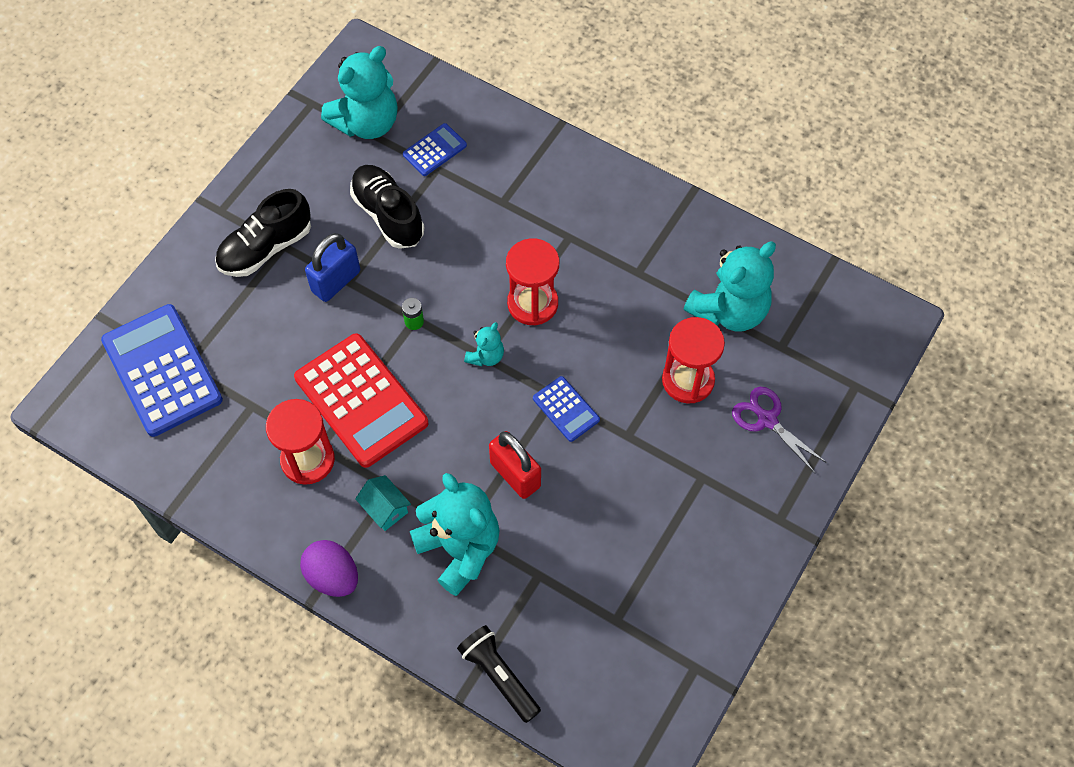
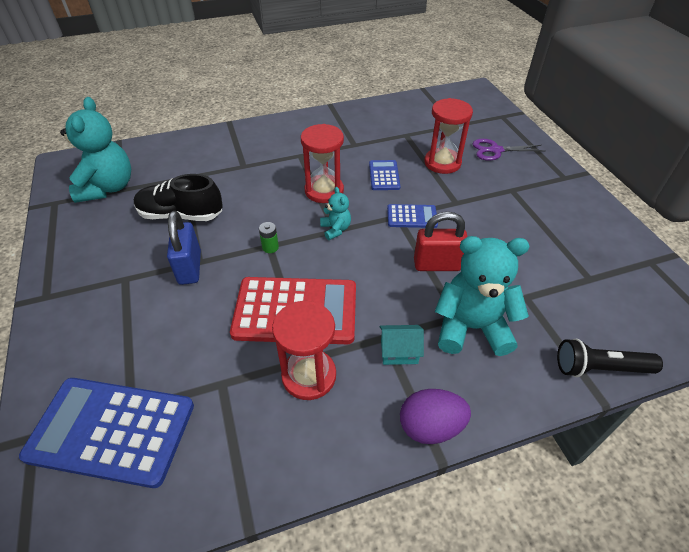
camera: 50 degrees left, 15 degrees down
(266, 248) = (111, 289): black shoe -> none
(435, 150) = (171, 172): blue calculator -> blue calculator (384, 175)
(729, 310) = (414, 129): turquoise teddy bear -> none

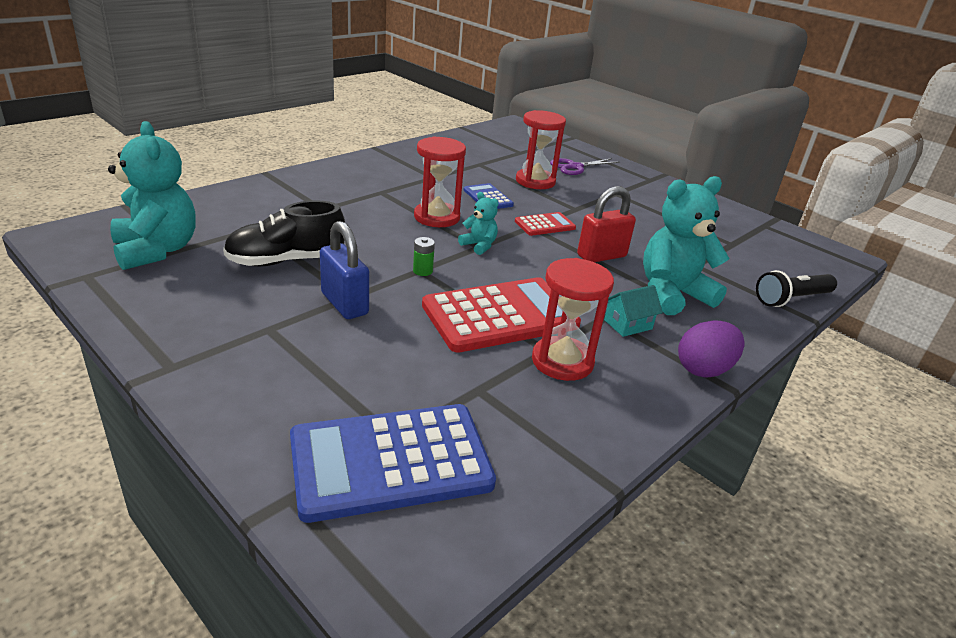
camera: 30 degrees left, 15 degrees down
(412, 217) = (545, 225): blue calculator -> red calculator

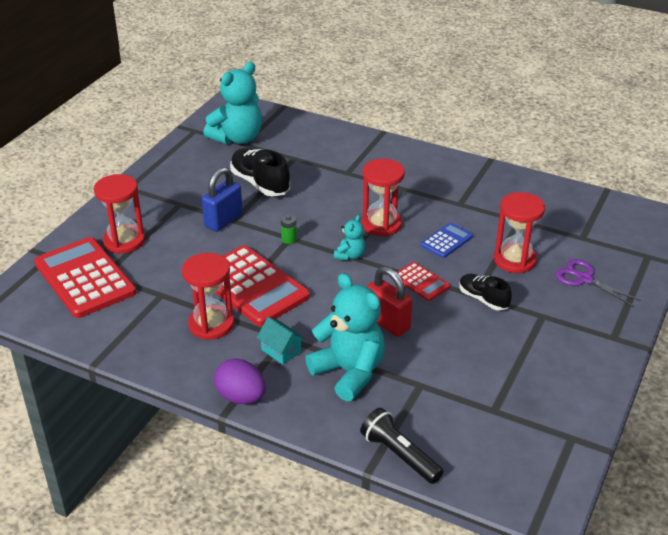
camera: 75 degrees right, 5 degrees up
(320, 399) = (124, 241): none -> red hourglass
(390, 461) = (85, 278): blue calculator -> red calculator
(584, 207) = (483, 299): none -> black shoe

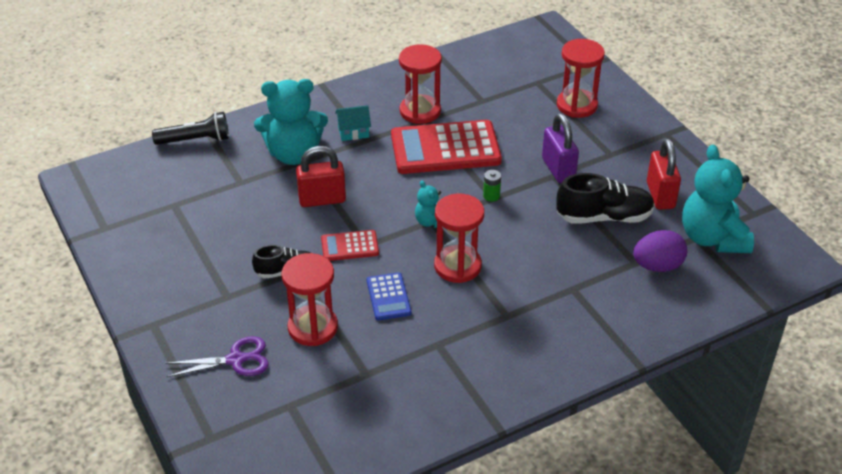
camera: 125 degrees right, 5 degrees up
(85, 278) = (541, 72): red calculator -> none
(210, 169) = (660, 195): none -> red padlock
(223, 220) = (558, 169): blue padlock -> purple padlock
(241, 397) = (328, 96): purple egg -> purple egg (657, 266)

